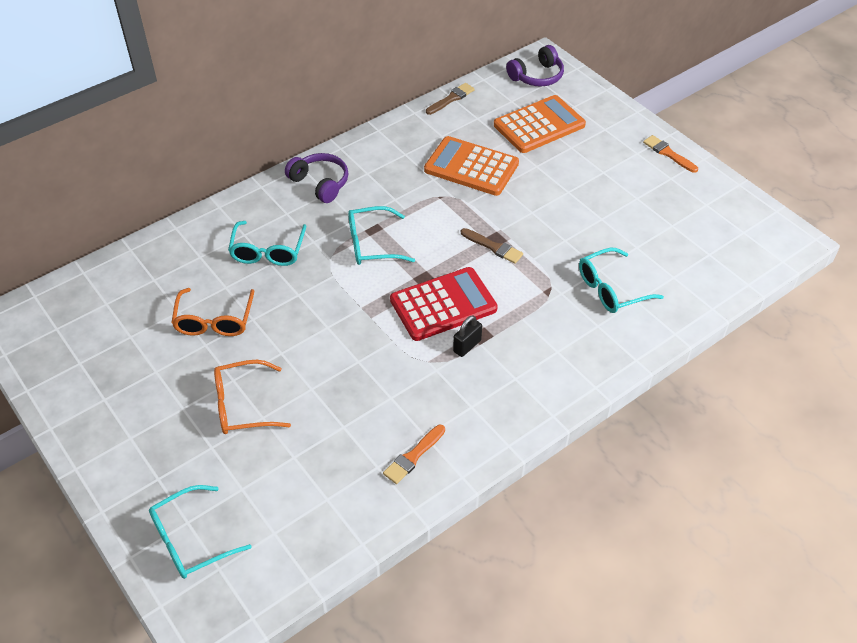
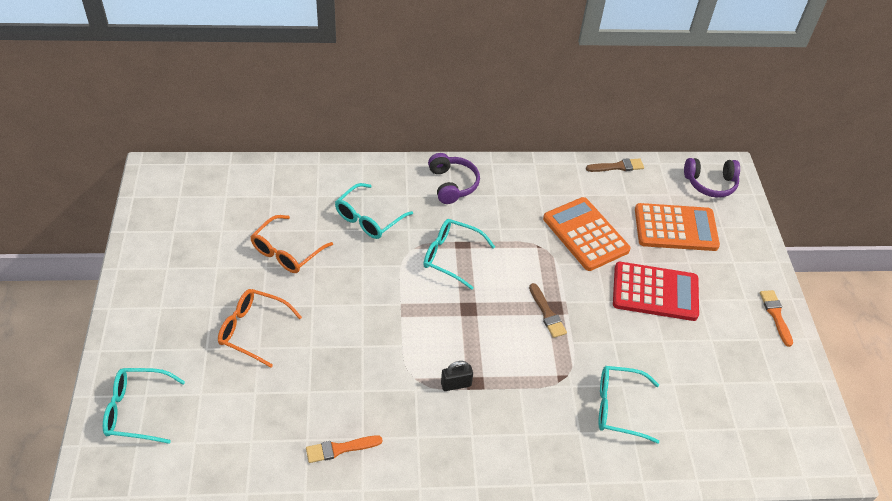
camera: 30 degrees right, 0 degrees up
(443, 305) = (465, 339): red calculator -> red calculator (655, 292)

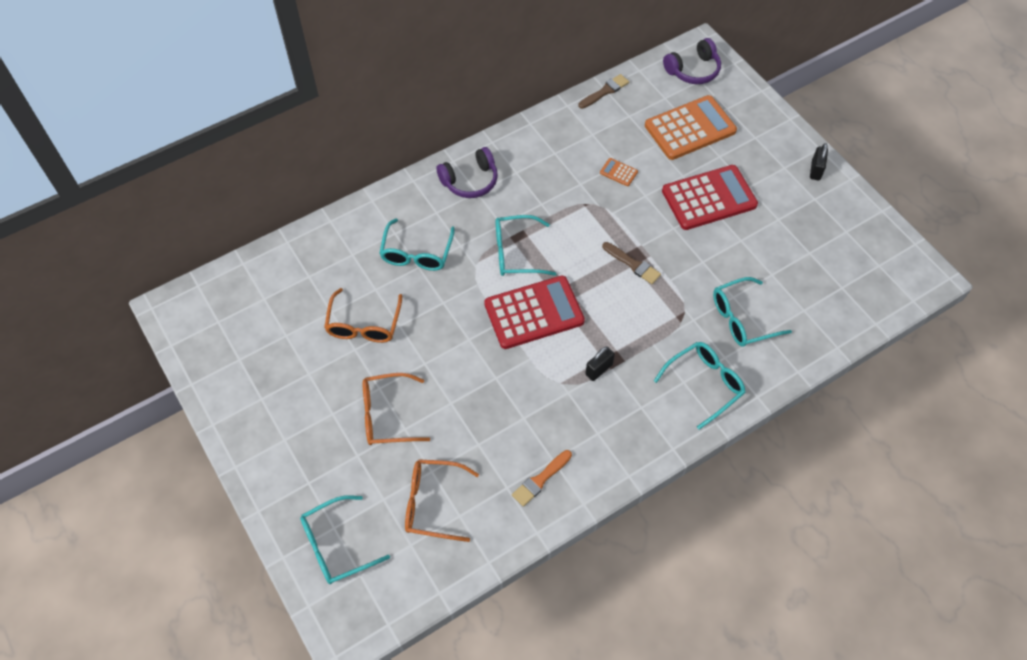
camera: 25 degrees left, 10 degrees up
(236, 419) = (432, 503): none -> orange glasses
(432, 310) = (534, 313): none -> red calculator
(452, 184) = (470, 181): purple headphones -> purple headphones turned 105 degrees clockwise
(544, 446) = (704, 384): none -> turquoise glasses
(585, 234) = (618, 172): orange calculator -> orange calculator, size x0.41
(776, 315) = (815, 170): orange brush -> black padlock

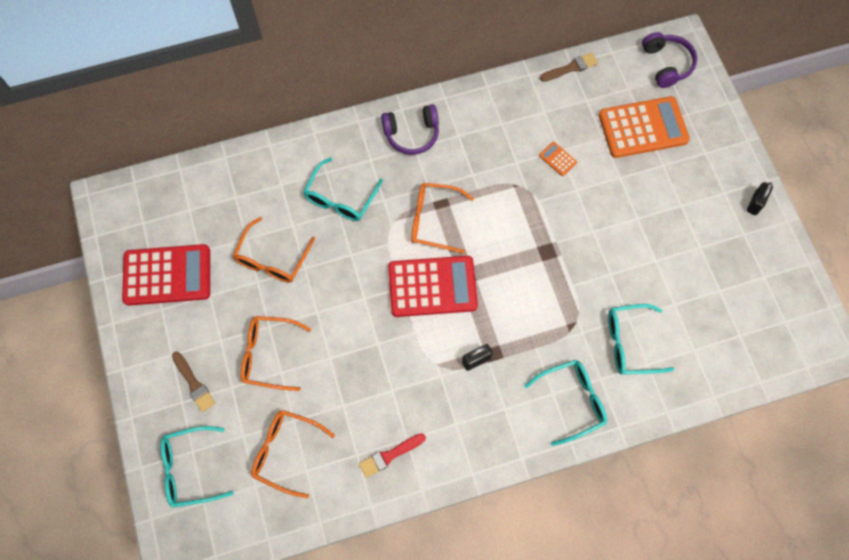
camera: 15 degrees right, 10 degrees up
(516, 253) = (433, 220): turquoise glasses -> orange glasses
(540, 479) = (390, 455): orange brush -> red brush
(632, 264) = (541, 260): brown brush -> brown brush (194, 383)
(693, 70) = (666, 64): purple headphones -> purple headphones turned 90 degrees counterclockwise
(709, 198) = (638, 208): red calculator -> red calculator (167, 275)

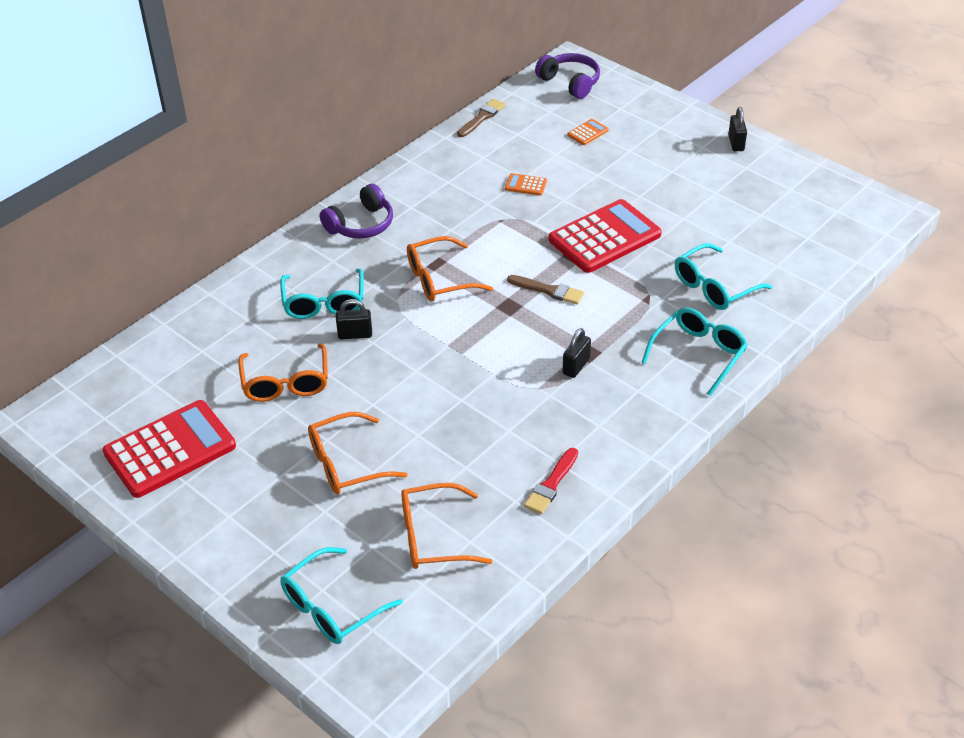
camera: 30 degrees left, 25 degrees down
(194, 383) = (276, 529): brown brush -> brown brush (548, 290)
(343, 241) = (355, 334): none -> black padlock
(432, 287) = (481, 330): red calculator -> red calculator (604, 237)
(643, 128) = (587, 132): orange calculator -> orange calculator, size x0.41

